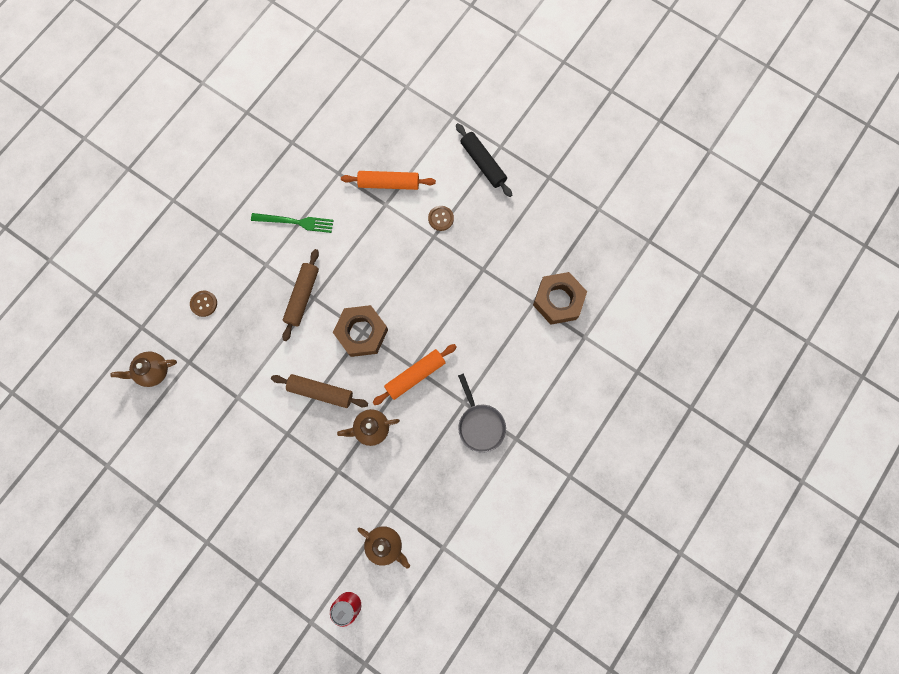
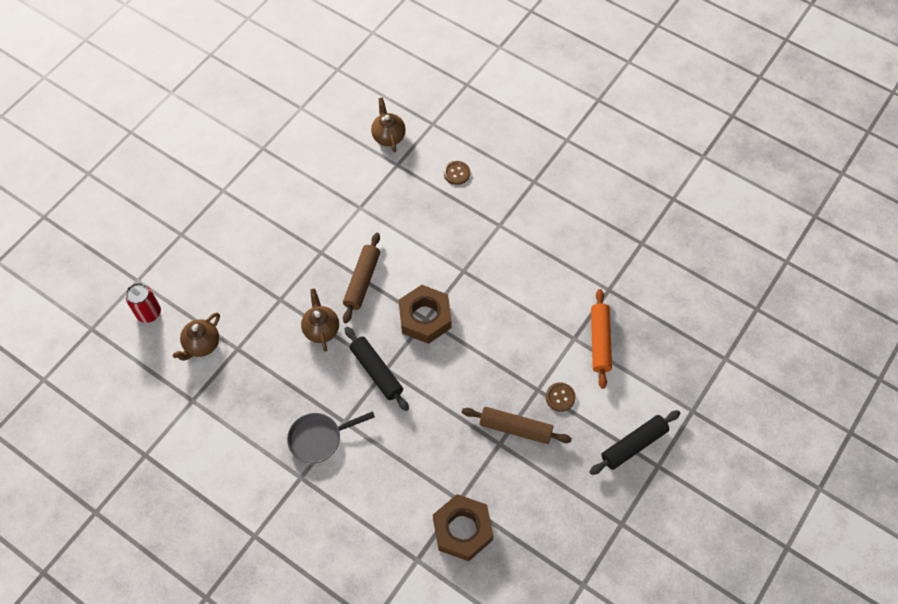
camera: 90 degrees right, 15 degrees down
(295, 222) = (548, 250): green fork -> none
(302, 296) = (465, 260): brown rolling pin -> brown rolling pin (515, 428)
(415, 375) = (376, 371): orange rolling pin -> black rolling pin

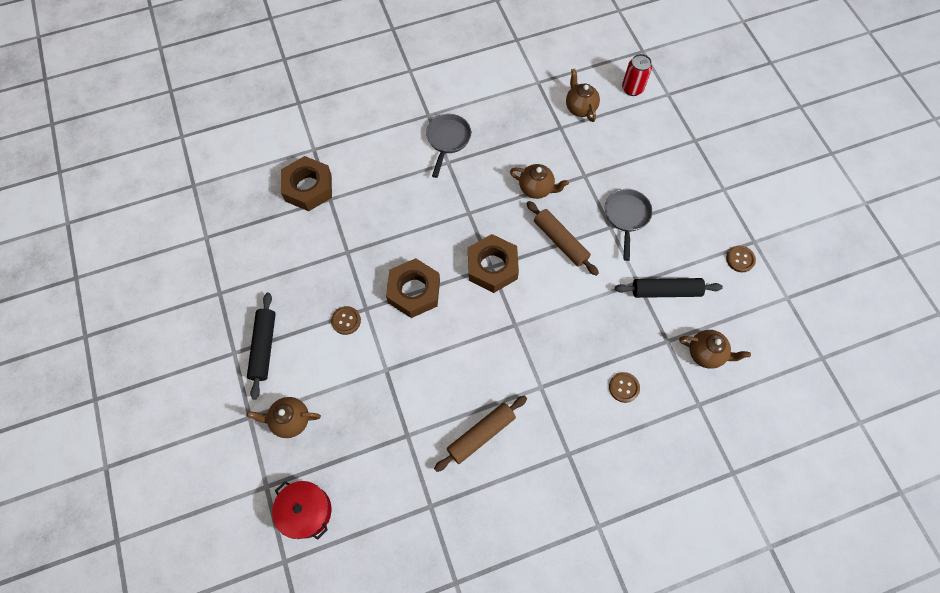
camera: 125 degrees right, 5 degrees up
(287, 150) = (740, 259): none -> brown button
(302, 246) = (626, 217): none -> grey pan
(376, 371) = (471, 205): black rolling pin -> black rolling pin (665, 291)
(493, 363) = (414, 291): none -> brown nut
(515, 428) = (349, 270): brown rolling pin -> brown rolling pin (481, 434)
(599, 341) = (366, 388): orange rolling pin -> none
(669, 378) = (290, 420): none -> brown teapot
(716, 319) = (306, 511): none -> red pot

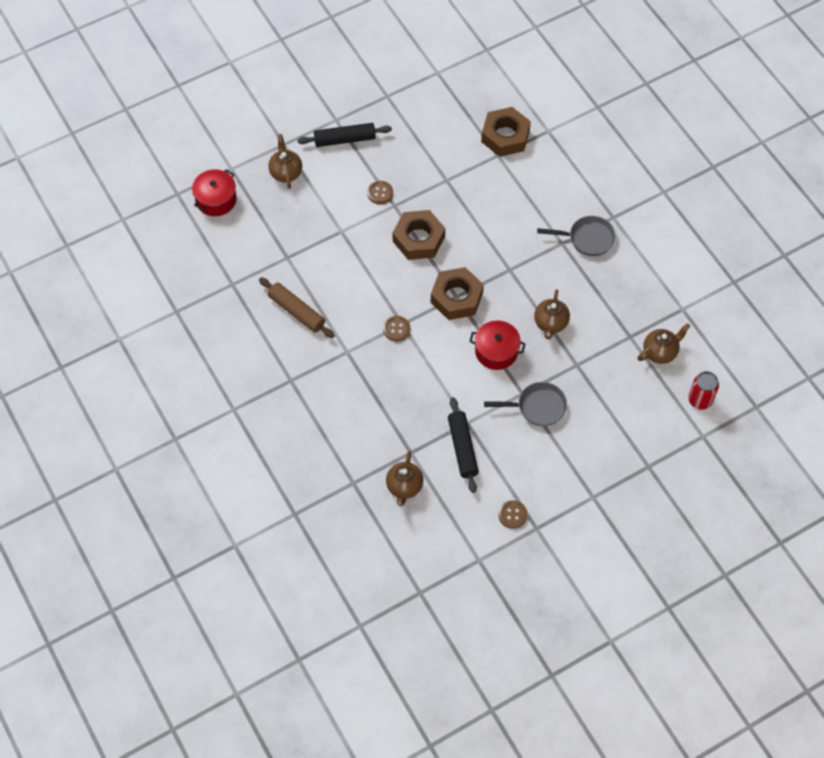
camera: 80 degrees right, 5 degrees down
(560, 241) = (496, 351): brown rolling pin -> red pot
(624, 387) = (358, 419): brown button -> brown button (396, 329)

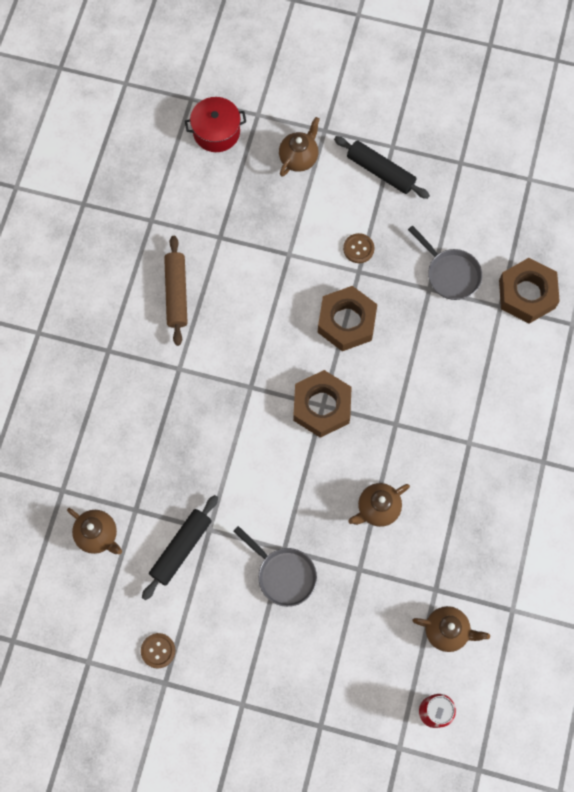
camera: 45 degrees right, 10 degrees up
(396, 329) = (241, 387): brown button -> none
(404, 487) = (98, 535): brown teapot -> brown teapot turned 105 degrees counterclockwise
(496, 351) = (303, 489): red pot -> none
(587, 239) = (497, 460): grey pan -> grey pan (450, 274)

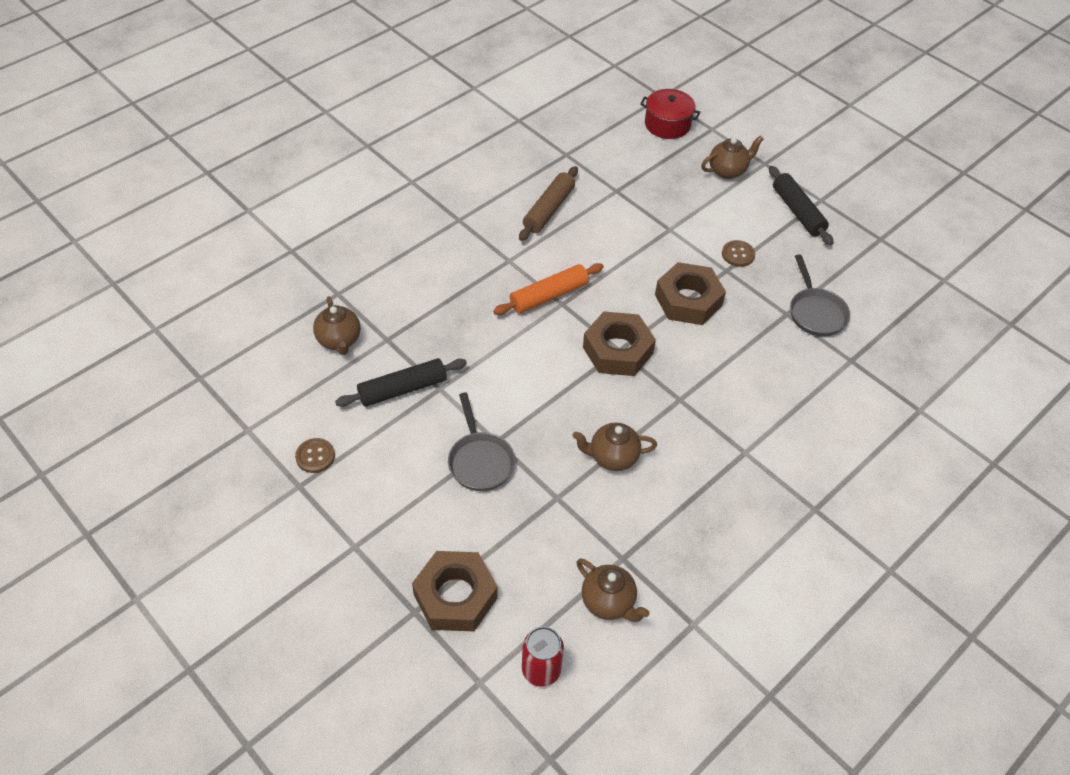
camera: 30 degrees right, 20 degrees down
(235, 385) = (549, 296): none -> orange rolling pin
(526, 294) = (885, 364): brown nut -> brown nut (455, 596)

